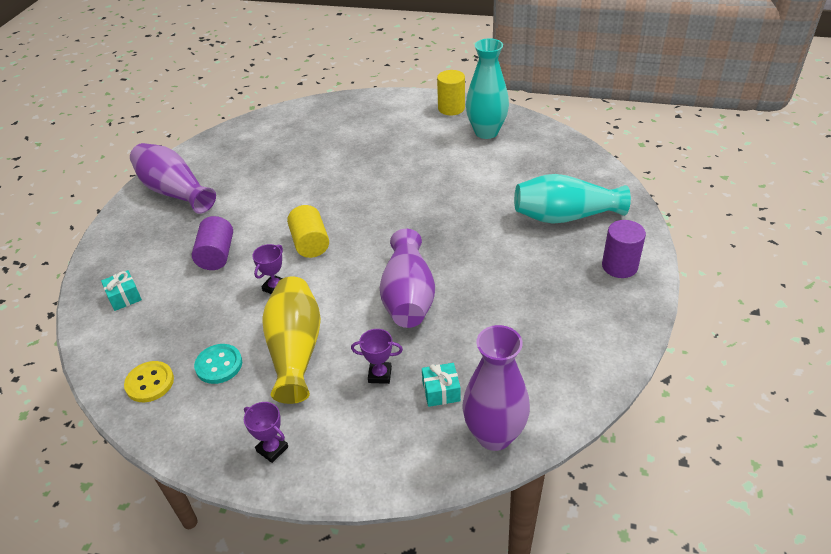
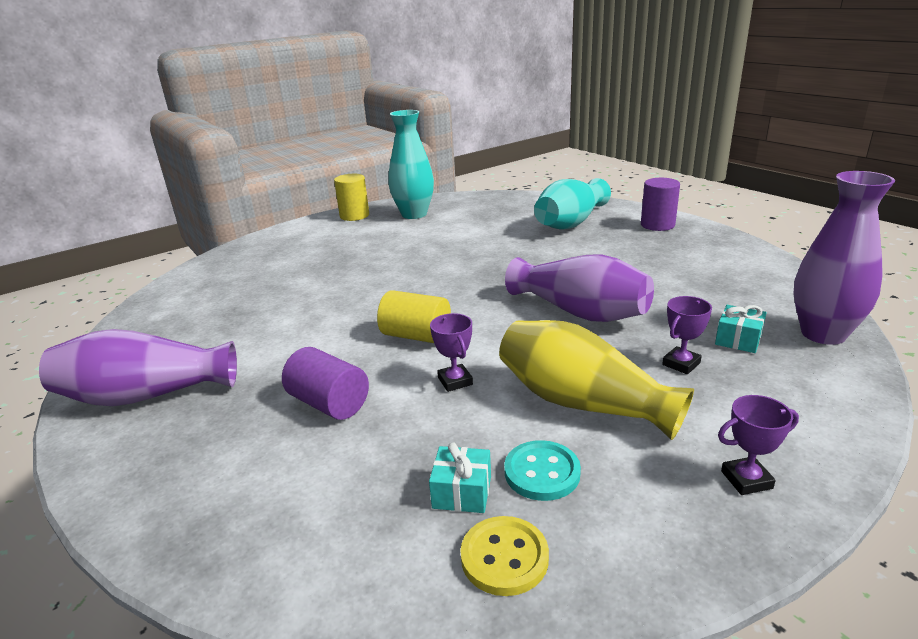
camera: 50 degrees left, 15 degrees down
(124, 297) = (276, 519): turquoise gift -> turquoise gift (462, 492)

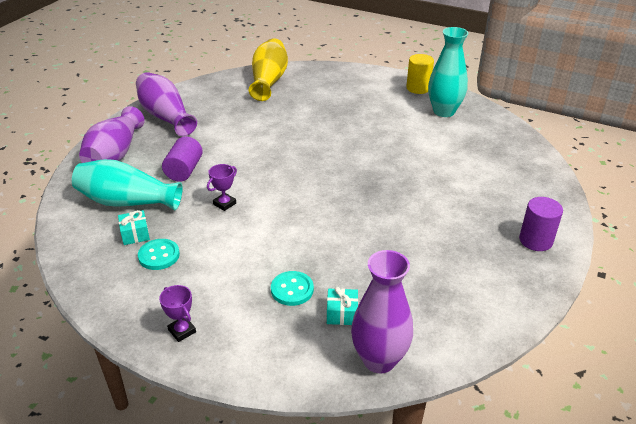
camera: 60 degrees right, 10 degrees up
(416, 336) = (264, 174): yellow cylinder -> none
(504, 557) = (98, 259): yellow button -> none
(571, 223) = (496, 191): turquoise vase -> turquoise vase (127, 202)
(580, 312) = (336, 231): purple vase -> purple vase (115, 154)
(582, 403) = (226, 256): yellow vase -> yellow vase (268, 81)
(681, 364) = (292, 289): purple trophy -> turquoise button

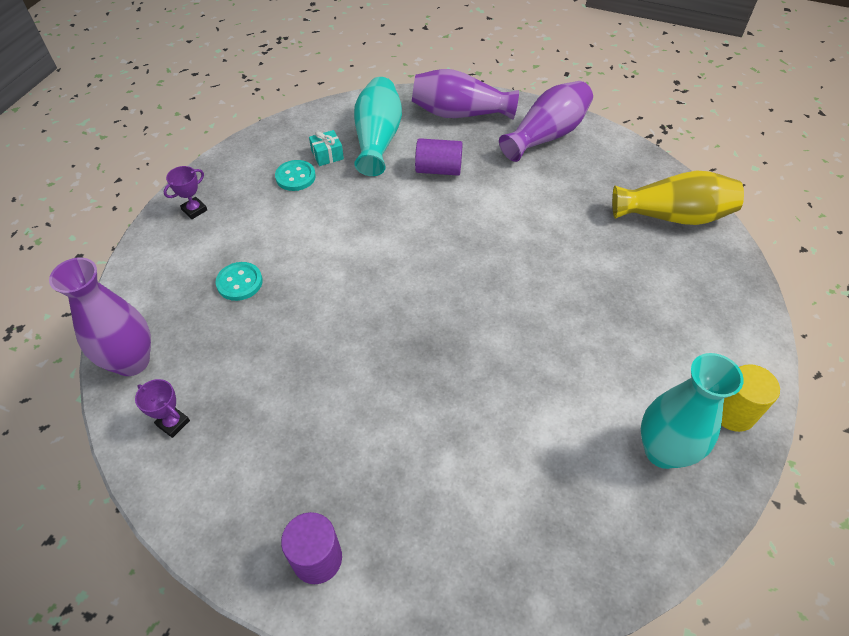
camera: 85 degrees right, 15 degrees up
(224, 204) = (380, 211): purple trophy -> purple trophy (173, 423)
(342, 313) = (200, 327): turquoise gift -> none

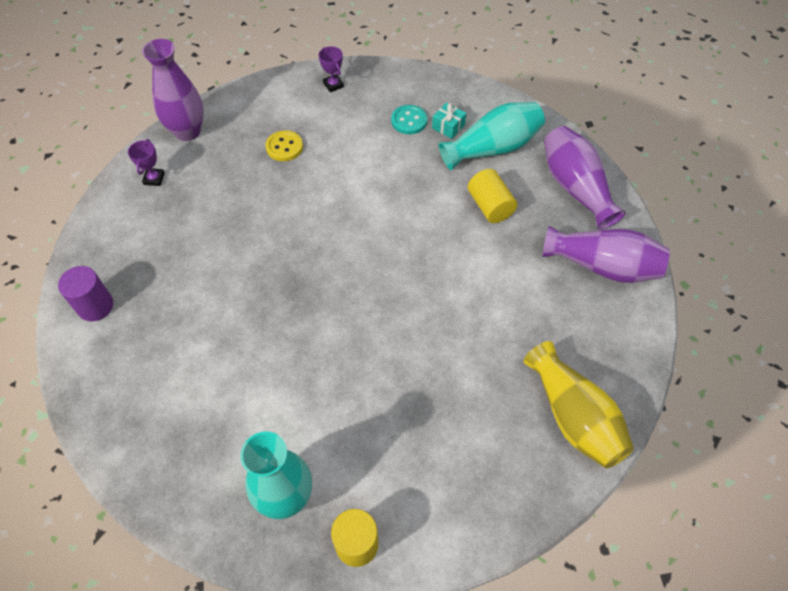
camera: 60 degrees right, 5 degrees up
(194, 210) = (333, 85): purple trophy -> purple trophy turned 45 degrees clockwise
(239, 282) = (284, 147): turquoise button -> yellow button
(438, 169) = (490, 206): purple cylinder -> yellow cylinder

